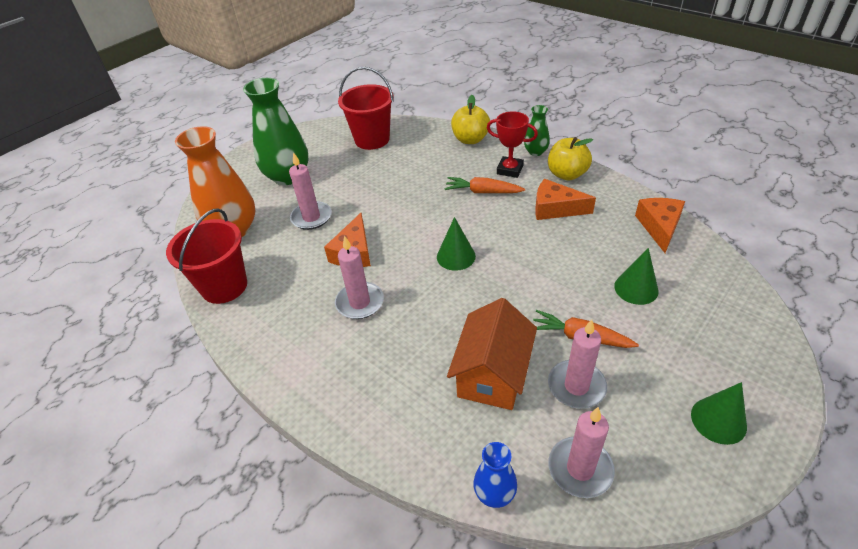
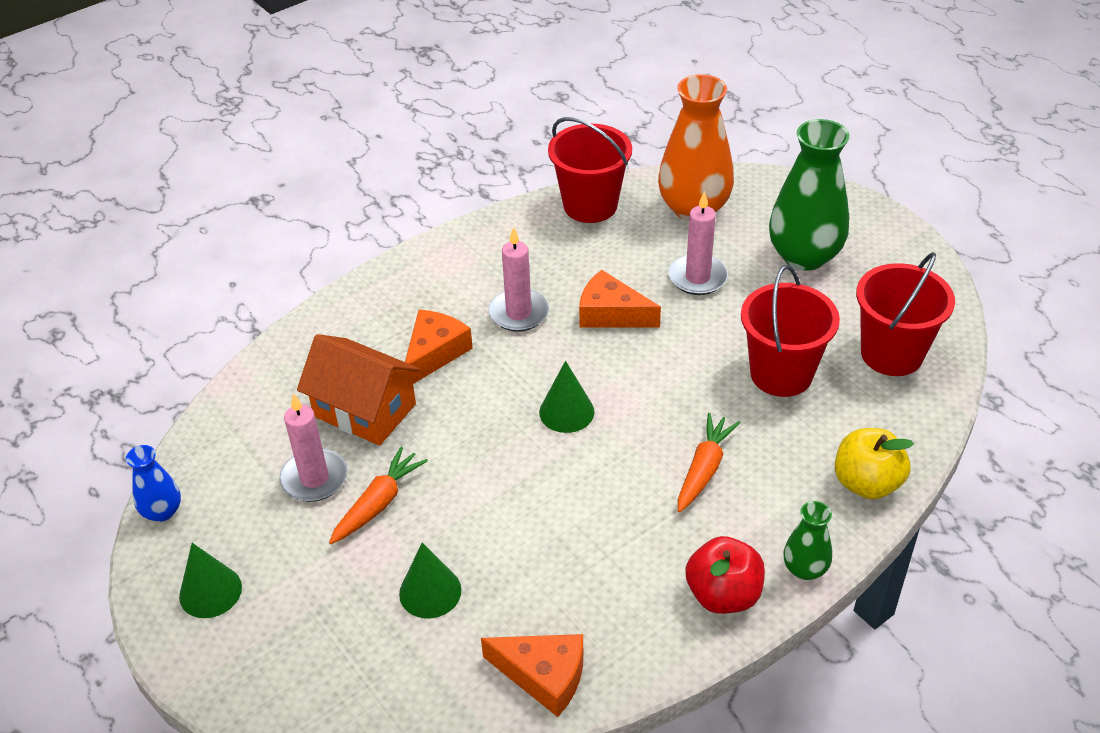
camera: 100 degrees right, 0 degrees up
(397, 174) = (781, 374): none -> red bucket
(494, 493) = (237, 385): blue vase -> blue vase (162, 511)
(510, 170) = (757, 518): red trophy -> none
(555, 208) = (634, 551): orange cheese -> orange cheese (435, 353)
(567, 174) = (723, 595): yellow apple -> red apple
(580, 469) = (225, 453): pink candle -> none

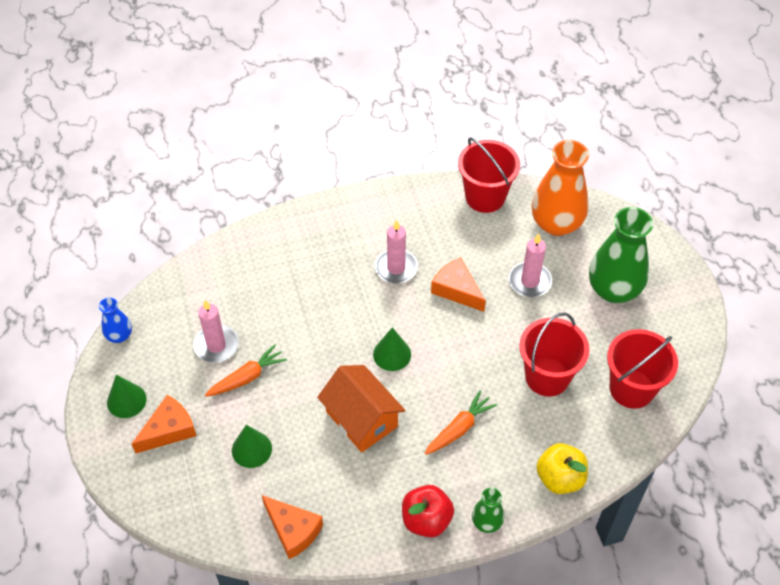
camera: 20 degrees right, 10 degrees up
(365, 410) = (266, 307): orange house -> orange house (361, 419)
(435, 353) = (328, 280): orange cheese -> orange cheese (169, 430)

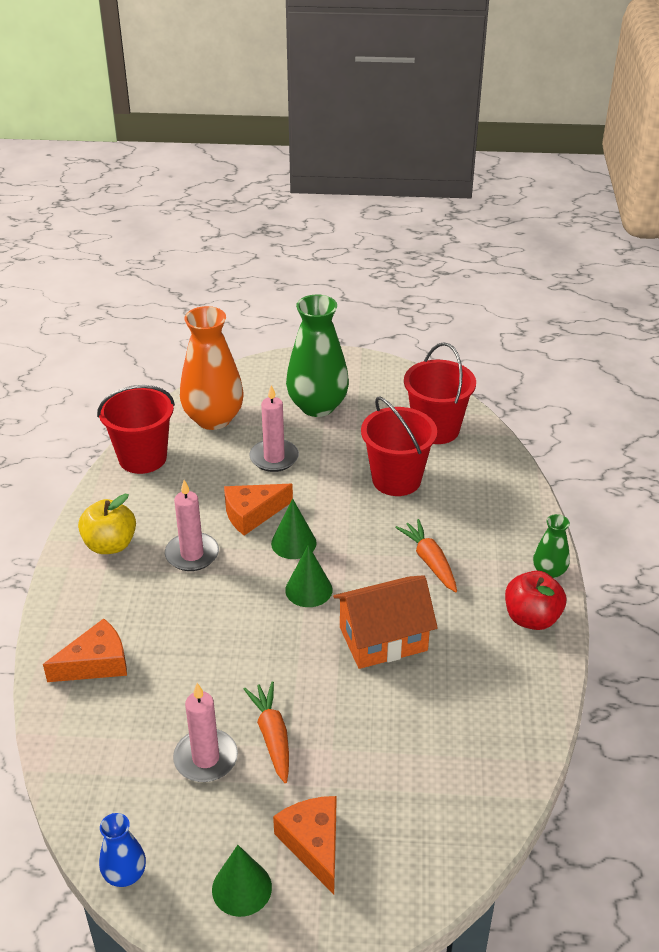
camera: 70 degrees left, 15 degrees down
(251, 449) = (381, 756): green cone -> green cone (293, 543)
(293, 530) = (508, 741): orange cheese -> orange cheese (96, 663)
(560, 478) = (516, 505): yellow apple -> yellow apple (110, 545)

